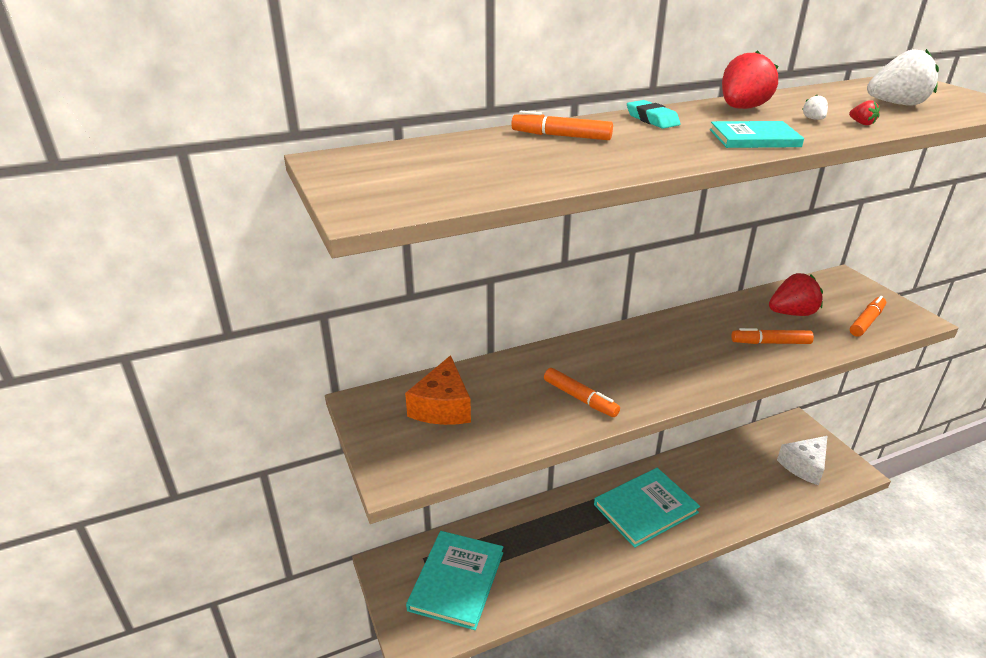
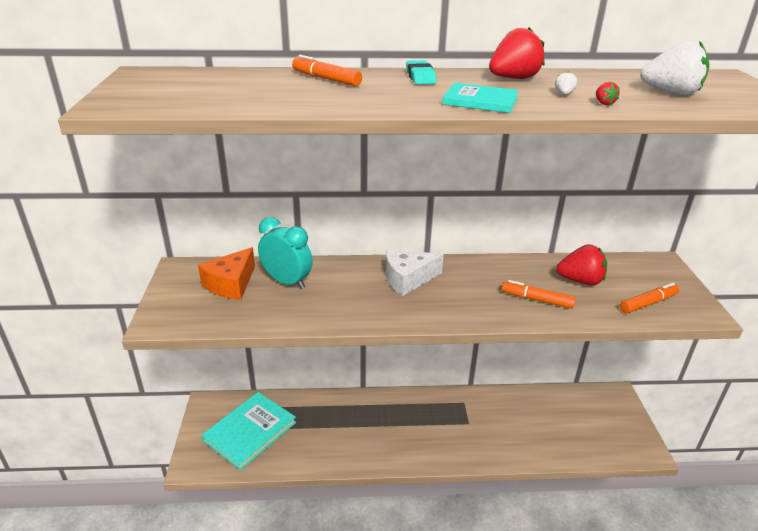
camera: 20 degrees right, 0 degrees up
(505, 387) = (287, 282): none -> turquoise clock
(580, 398) = (336, 303): orange marker -> none
(645, 508) = (430, 424): turquoise book -> none
(804, 466) = (599, 432): white cheese -> white cheese (408, 279)

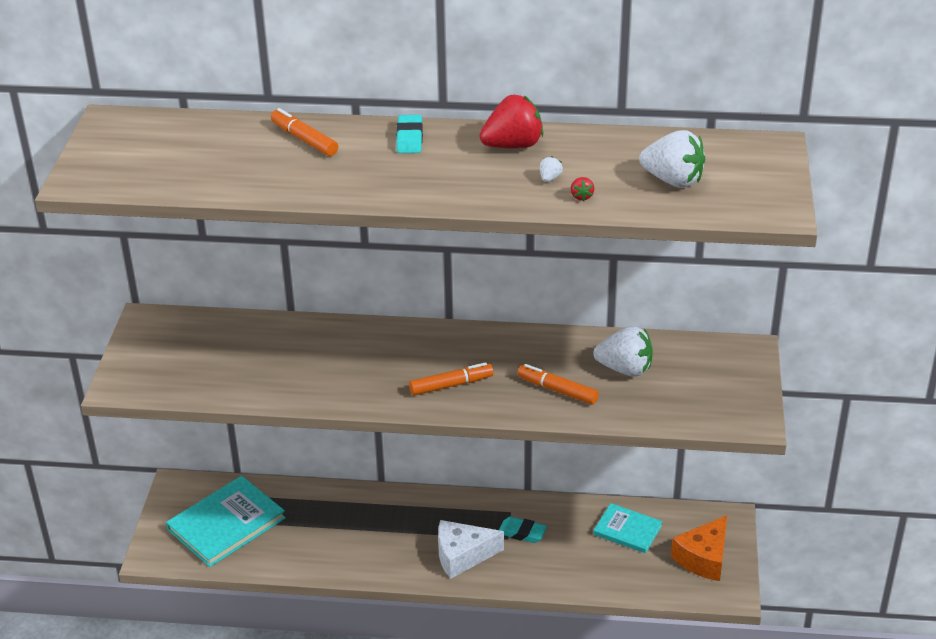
camera: 10 degrees right, 5 degrees up
(231, 284) = (203, 345): orange cheese -> orange cheese (703, 558)
(287, 282) = (268, 346): turquoise clock -> none
(408, 279) = (412, 352): white cheese -> white cheese (462, 555)
(478, 418) = (522, 533): none -> turquoise eraser
(480, 101) = (451, 187): turquoise book -> turquoise book (627, 530)
(580, 281) = (625, 369): red strawberry -> white strawberry
(648, 303) = (691, 404): orange marker -> orange marker (451, 385)

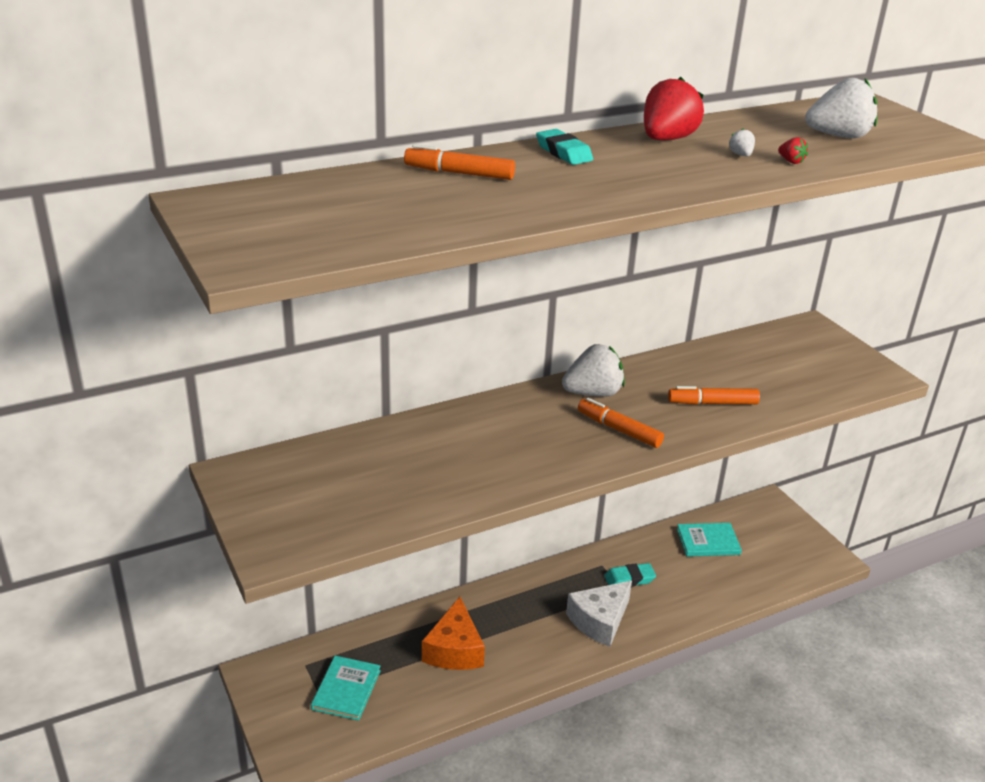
camera: 35 degrees left, 5 degrees down
(226, 524) = (346, 689): turquoise book -> turquoise book, size x0.59
(451, 385) = (619, 430): orange marker -> orange marker turned 90 degrees counterclockwise
(625, 369) = (743, 369): white strawberry -> white strawberry (593, 393)
(703, 558) = (785, 540): orange cheese -> orange cheese (454, 649)

